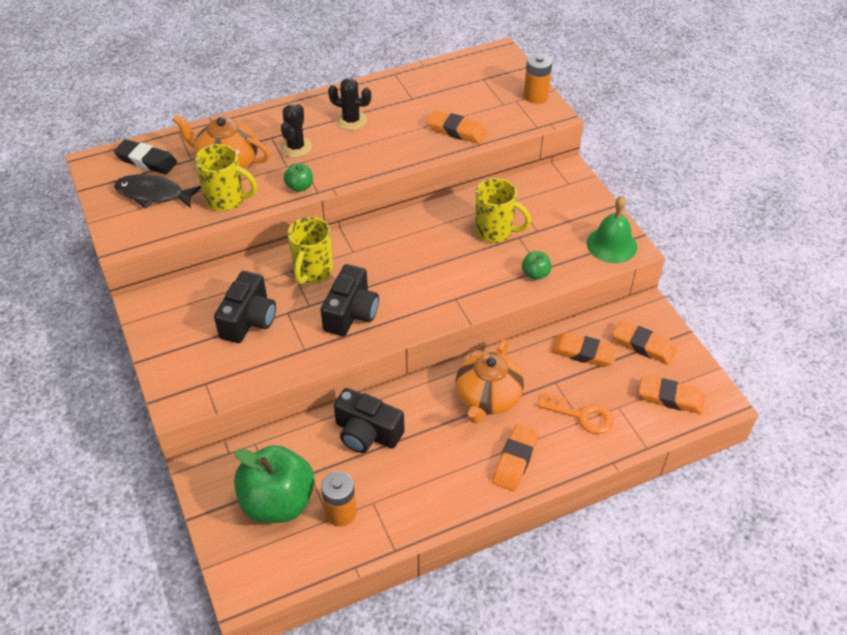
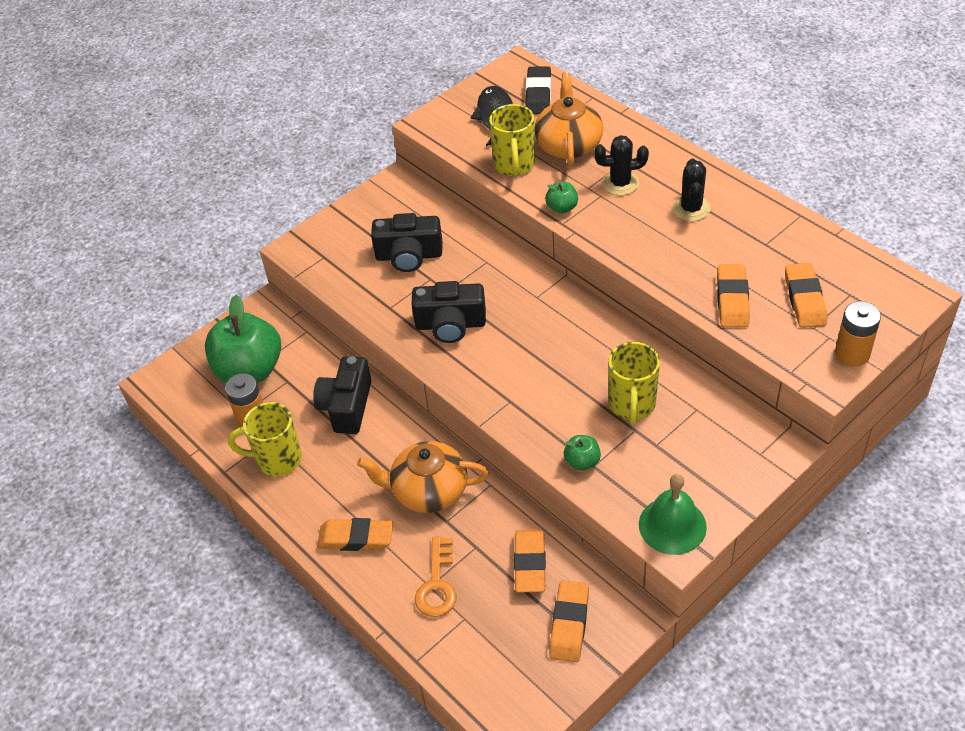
camera: 75 degrees right, 0 degrees up
(312, 272) = (492, 277): yellow mug -> yellow mug (277, 459)
(670, 398) = (499, 671): orange eraser -> orange eraser (804, 299)

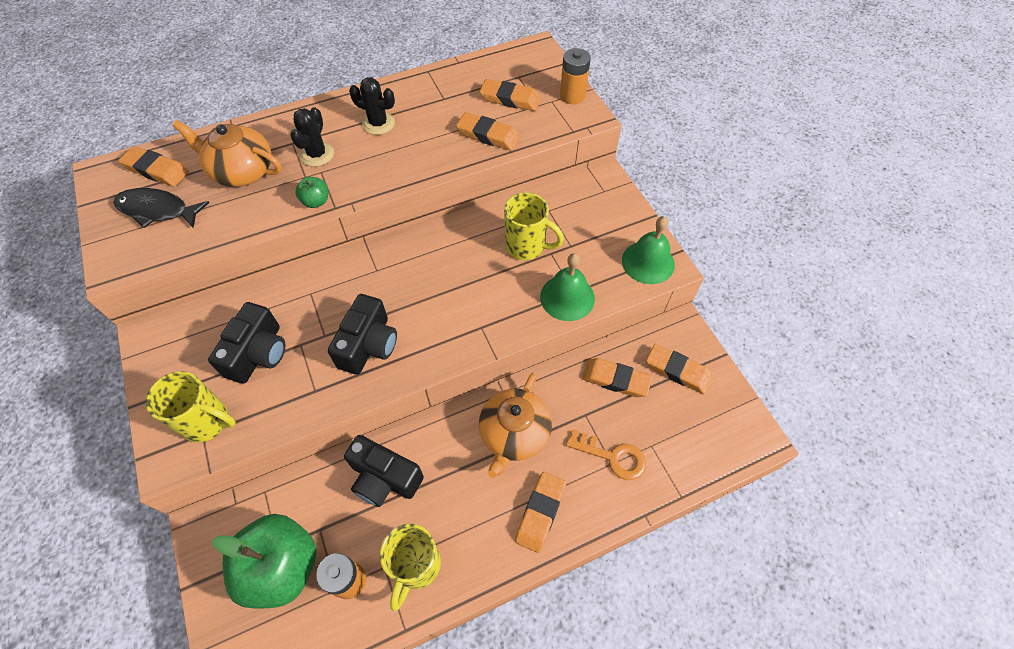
camera: 75 degrees left, 10 degrees up
(514, 166) = (236, 217): yellow mug -> yellow mug (208, 422)
(538, 94) = (156, 170): black eraser -> orange eraser
(582, 461) = (567, 297): green apple -> green bell

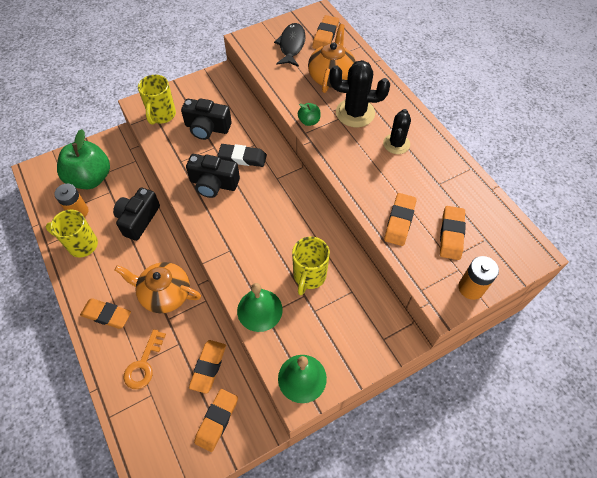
camera: 85 degrees right, 0 degrees up
(317, 154) = (355, 113): black cactus -> black cactus, size x1.52
(330, 308) = (242, 158): none -> black eraser

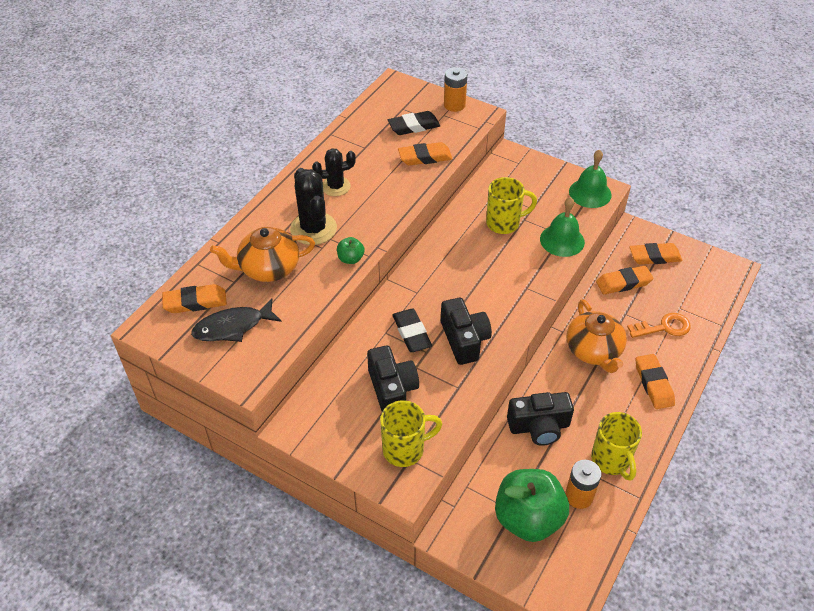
camera: 120 degrees left, 10 degrees down
(451, 235) = (414, 126): orange eraser -> black eraser

